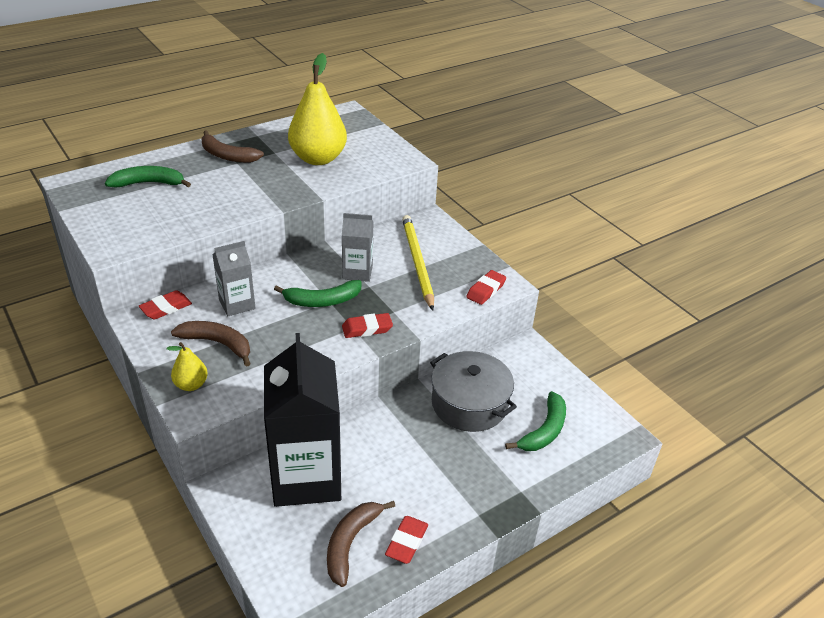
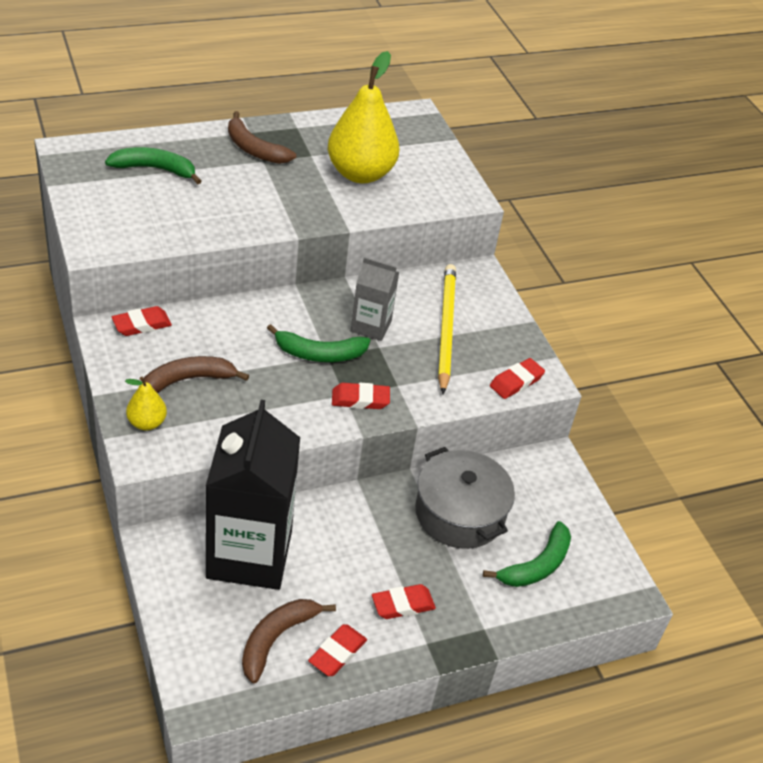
camera: 10 degrees right, 5 degrees up
(217, 343) = (187, 380): brown banana -> brown banana turned 60 degrees counterclockwise
(237, 304) = (221, 337): grey carton -> none
(448, 488) = (403, 605): none -> red eraser

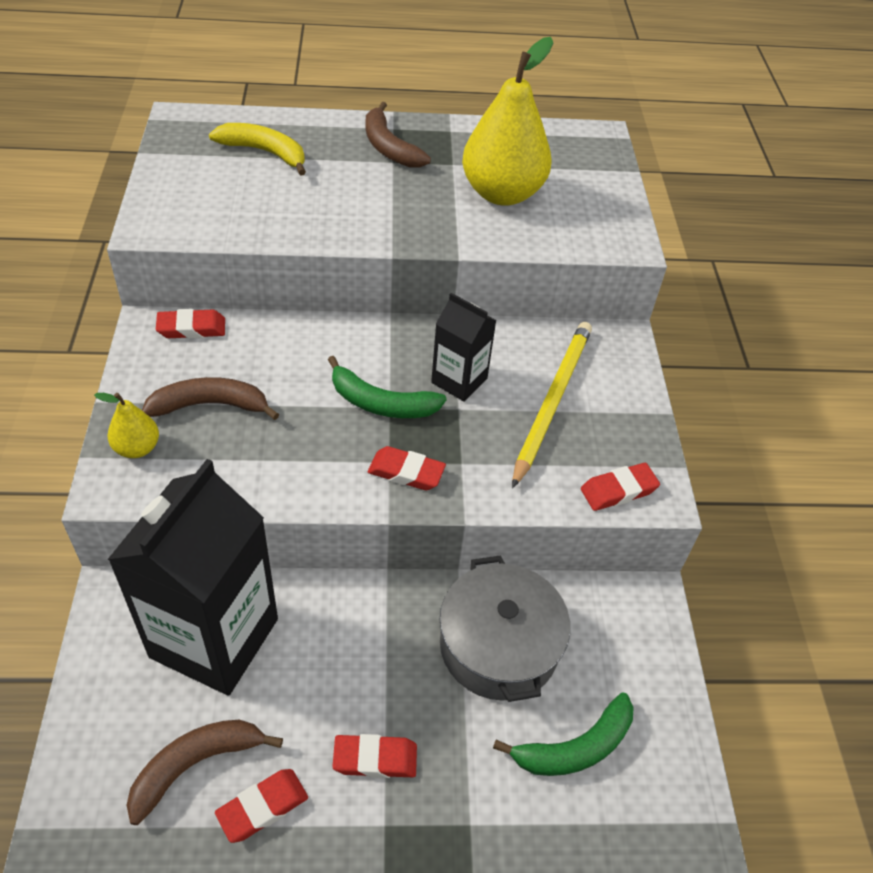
camera: 20 degrees right, 5 degrees up
(155, 169) = (265, 152): green banana -> yellow banana
(371, 326) = (459, 380): grey carton -> black carton

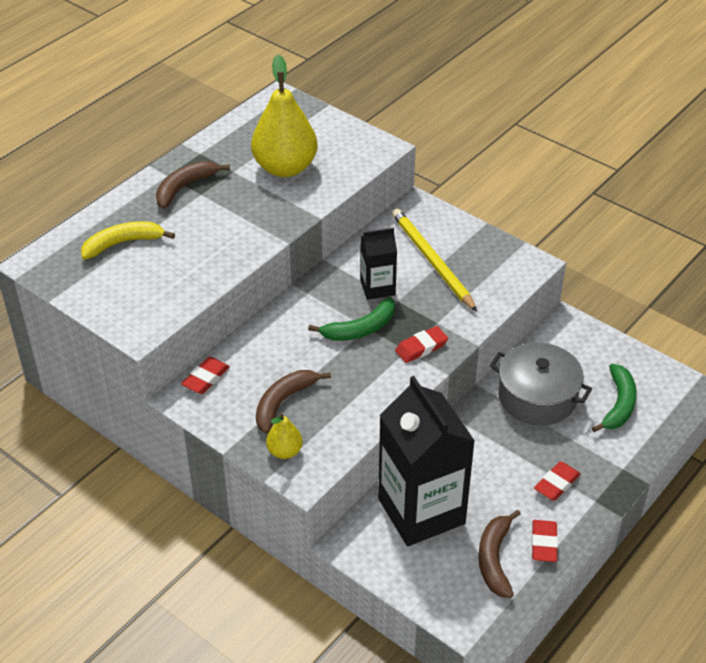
camera: 45 degrees left, 5 degrees down
(389, 147) = (184, 187): brown banana -> brown banana turned 120 degrees clockwise
(618, 490) = (515, 275): red eraser -> none

